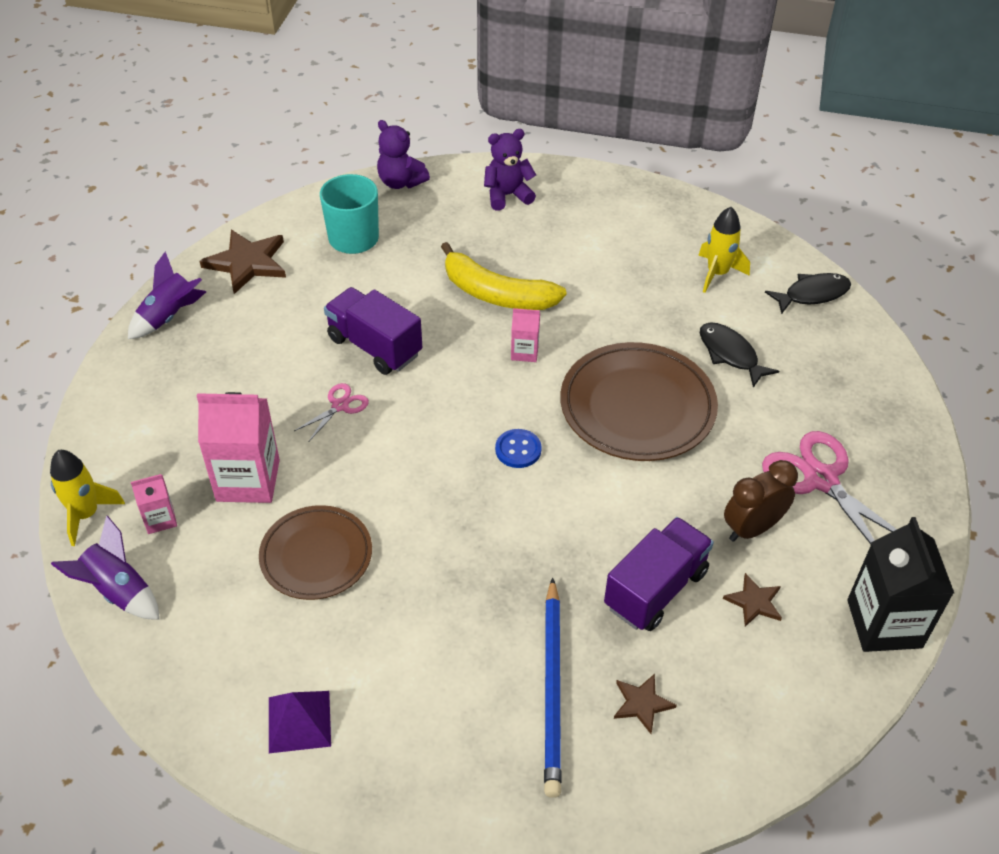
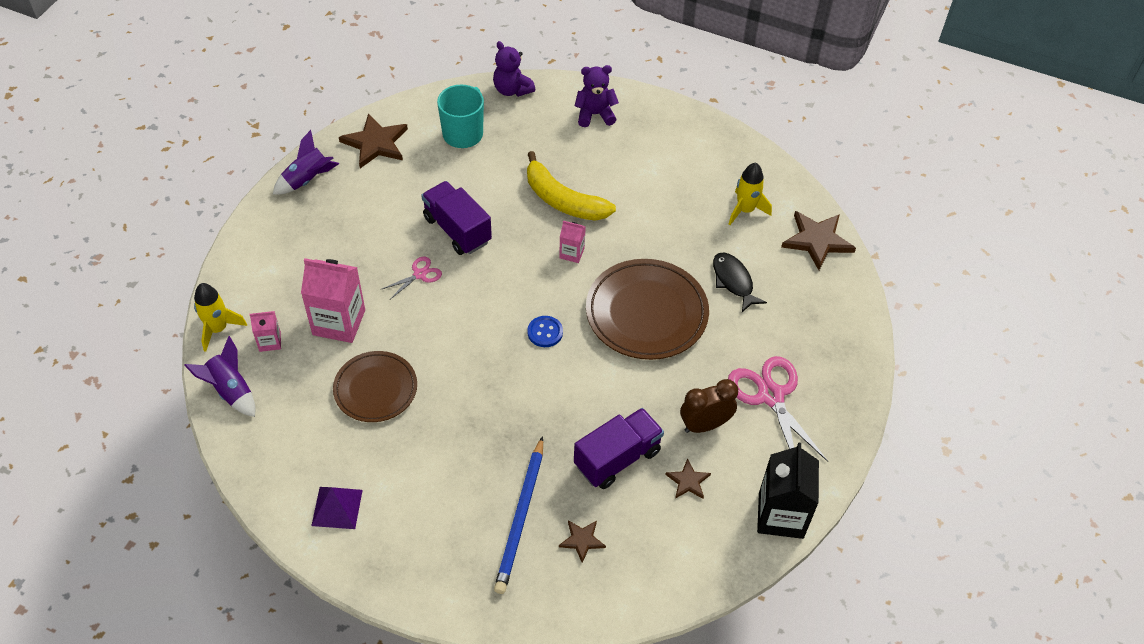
camera: 10 degrees right, 5 degrees up
(812, 294) = (817, 240): black fish -> brown star

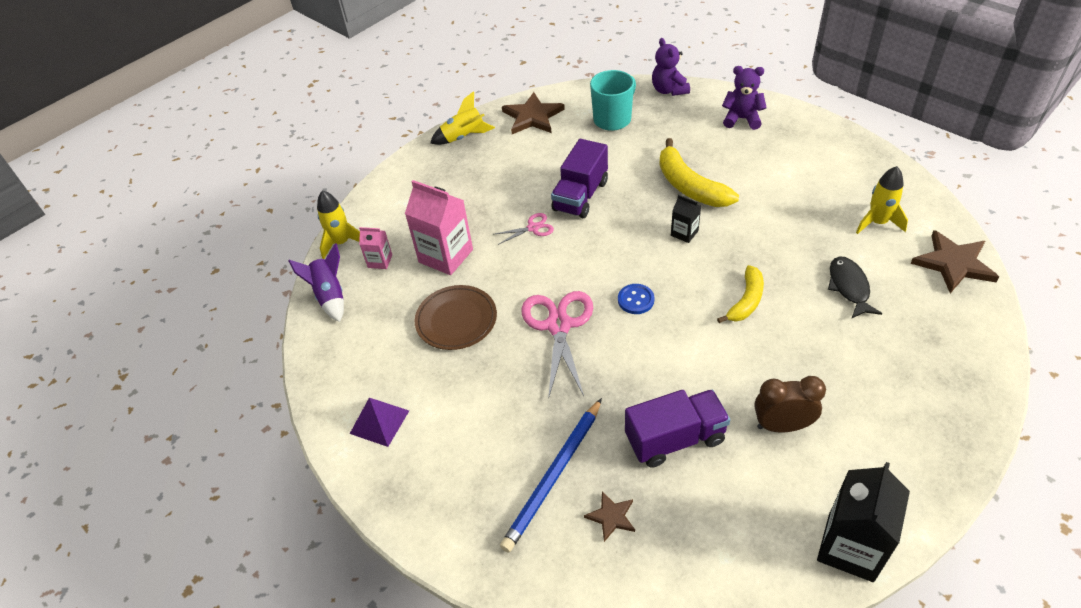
camera: 25 degrees right, 5 degrees down
(307, 180) = (464, 137): purple rocket -> yellow rocket
(457, 230) = (580, 196): purple truck -> purple truck turned 135 degrees counterclockwise
(571, 253) = (684, 233): pink carton -> black carton
(646, 313) = (746, 301): brown plate -> yellow banana
(688, 481) = (748, 481): brown star -> none
(771, 395) = (866, 411): pink scissors -> pink scissors (559, 325)

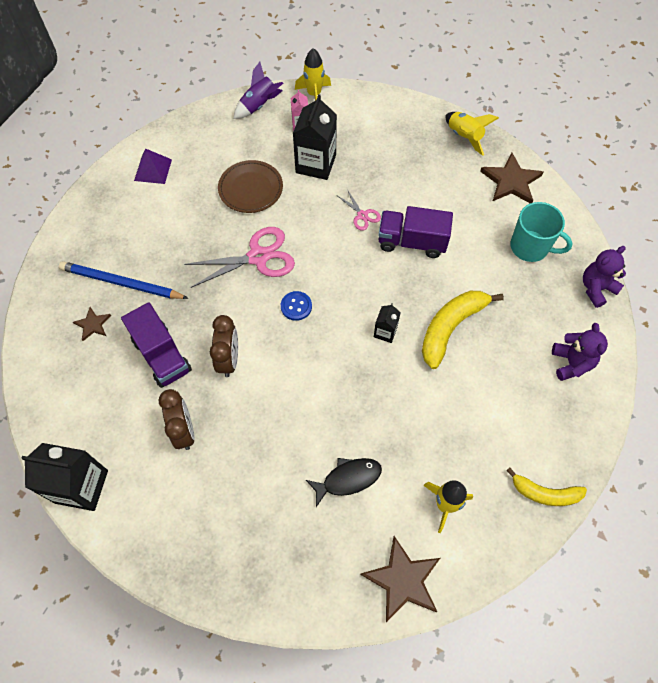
camera: 70 degrees right, 15 degrees up
(446, 256) = (315, 164): pink carton -> black carton
(693, 370) = (229, 359): none -> brown clock
(746, 301) = (312, 392): yellow banana -> yellow banana (544, 493)

